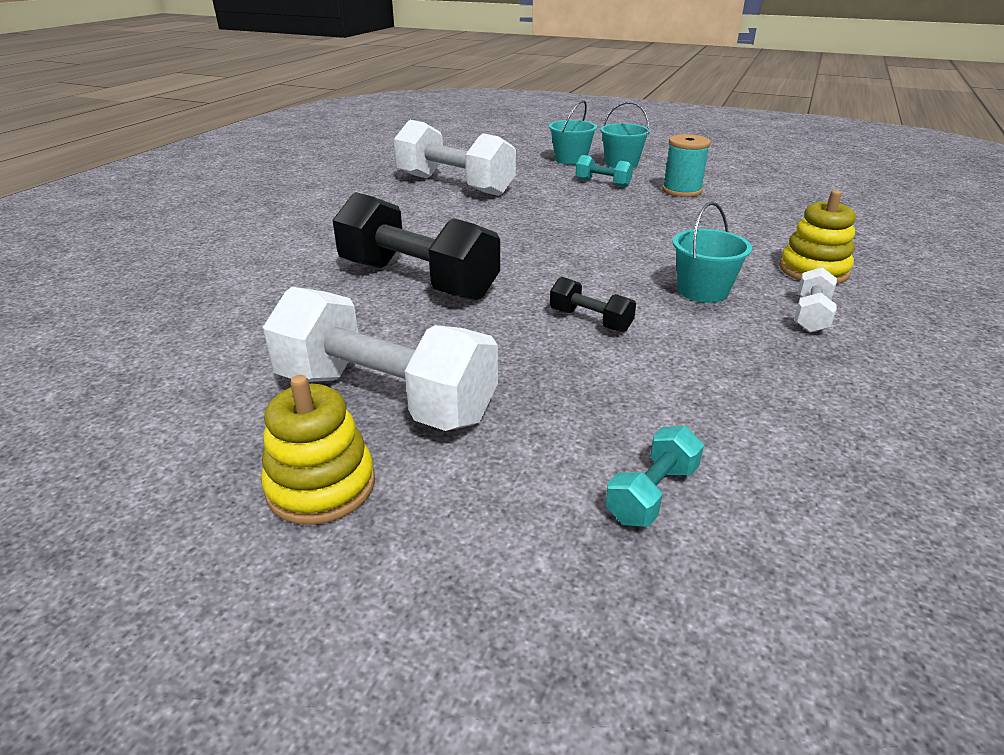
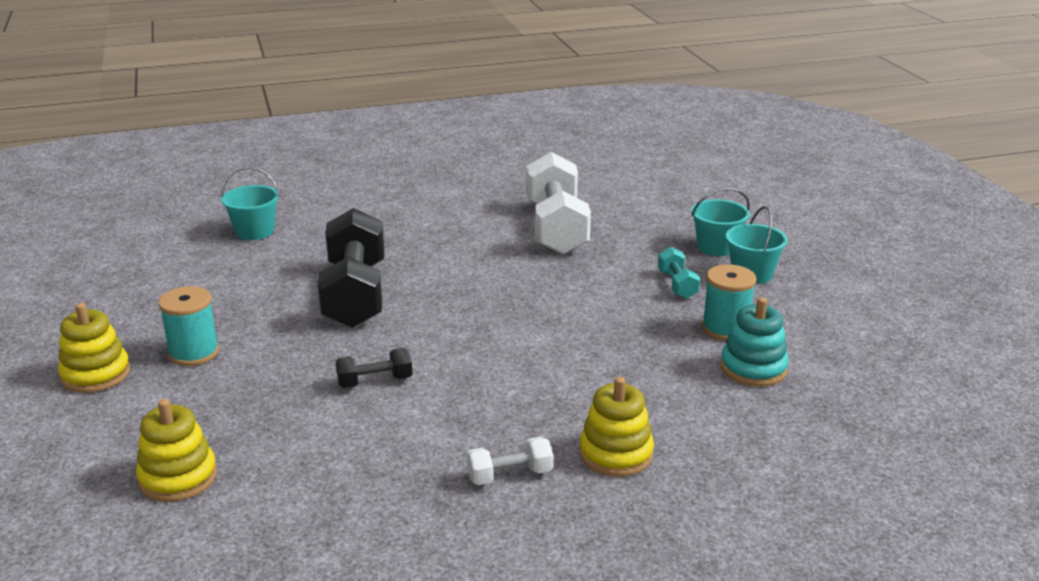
camera: 50 degrees right, 5 degrees down
(385, 397) = (194, 353): white dumbbell -> turquoise spool
(590, 320) = (375, 381): black dumbbell -> black dumbbell turned 75 degrees clockwise
(652, 493) = (178, 477): turquoise dumbbell -> yellow stacking toy
(703, 291) = (491, 411): turquoise bucket -> turquoise bucket (254, 231)
(742, 200) = (753, 368): none -> turquoise stacking toy

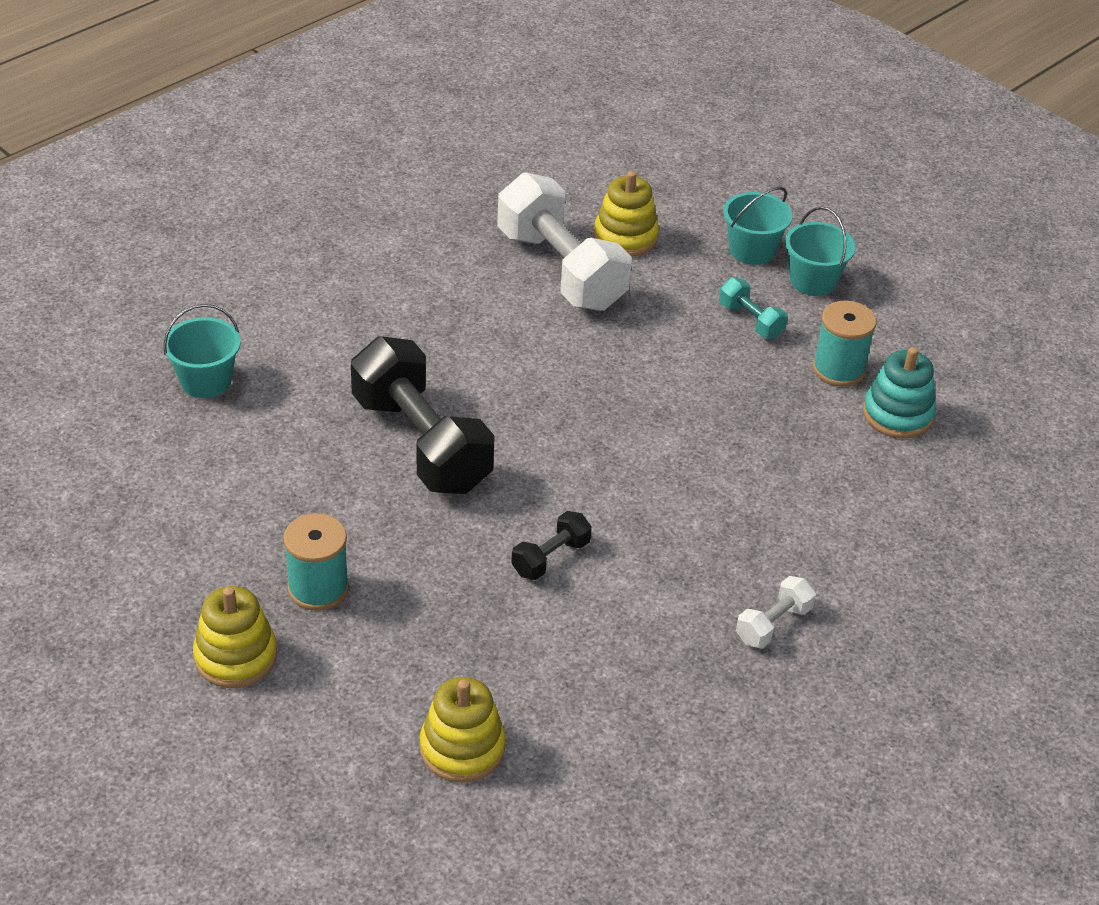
camera: 30 degrees left, 15 degrees up
(616, 454) = (847, 564): yellow stacking toy -> yellow stacking toy (625, 237)

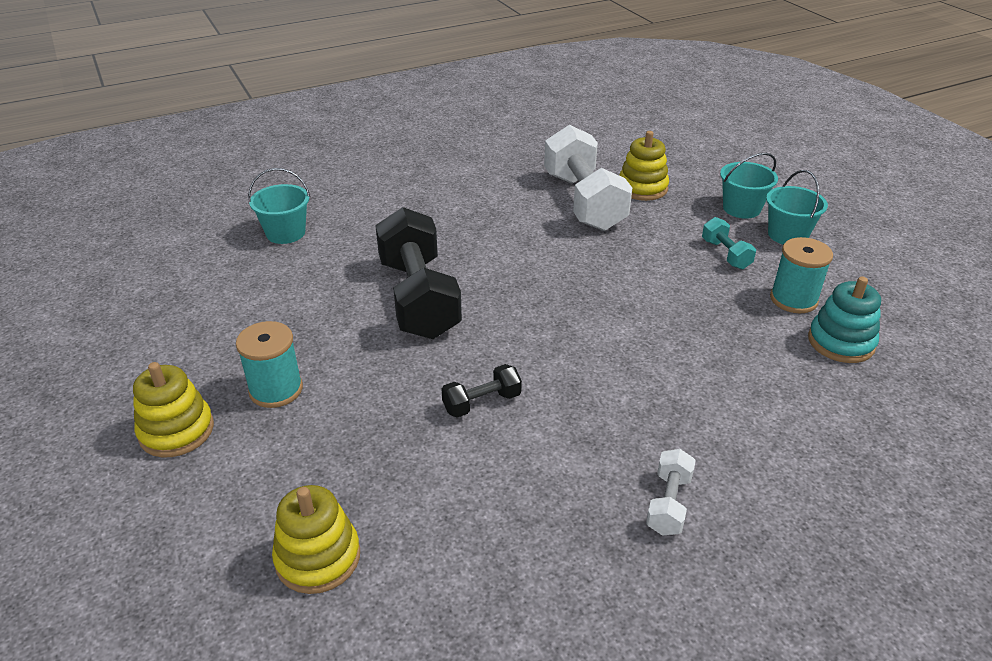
camera: 20 degrees right, 5 degrees down
(773, 624) = (668, 503): white dumbbell -> white dumbbell turned 45 degrees counterclockwise

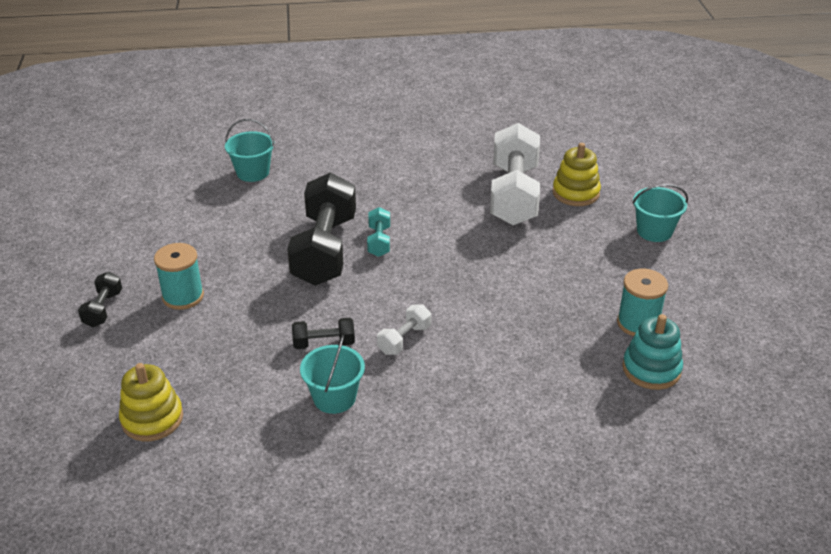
camera: 20 degrees right, 0 degrees up
(176, 431) = (103, 309): yellow stacking toy -> black dumbbell
(668, 503) = (415, 452): white dumbbell -> white dumbbell (404, 339)
(725, 254) = (607, 270): turquoise dumbbell -> turquoise dumbbell (379, 241)
(787, 235) = (678, 265): turquoise bucket -> turquoise bucket (334, 398)

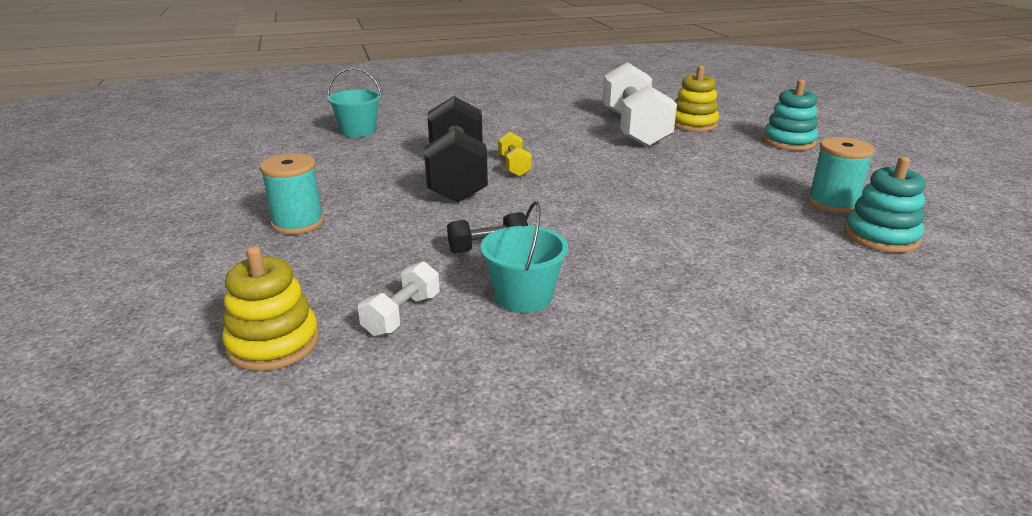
camera: 10 degrees left, 10 degrees down
(103, 309) = (194, 242): black dumbbell -> none
(379, 241) = (514, 166): turquoise dumbbell -> yellow dumbbell
(404, 339) = (584, 237): white dumbbell -> white dumbbell (402, 315)
(654, 231) = (788, 142): turquoise bucket -> turquoise stacking toy

